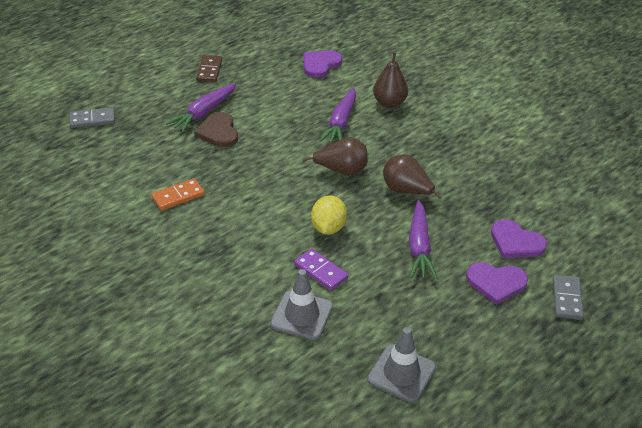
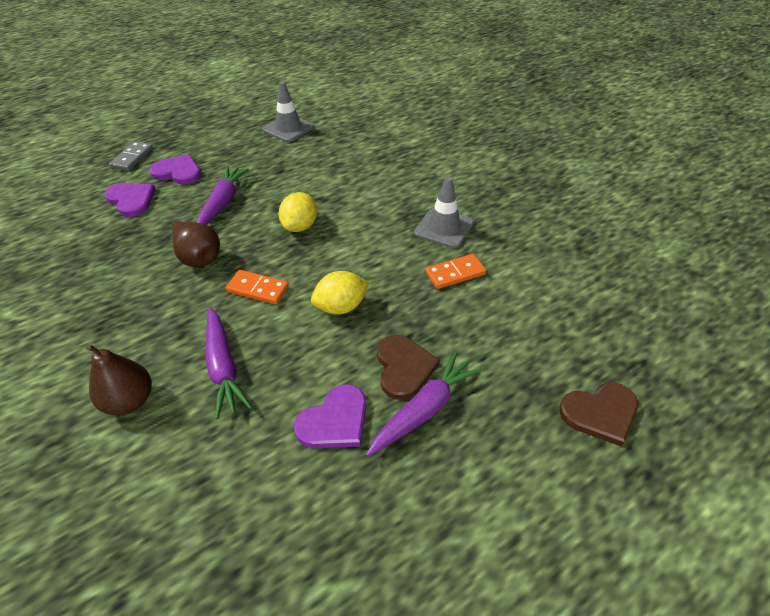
camera: 170 degrees left, 5 degrees up
(92, 119) = (600, 413): grey domino -> brown heart
(209, 70) = (412, 531): brown domino -> none
(270, 164) = (341, 307): none -> yellow lemon
(301, 315) = (348, 163): grey traffic cone -> grey traffic cone (444, 228)
(320, 64) = (192, 525): purple heart -> purple heart (334, 421)
(321, 271) = (321, 191): purple domino -> none
(341, 123) = (223, 367): purple carrot -> purple carrot turned 135 degrees clockwise
(341, 171) = (258, 289): brown pear -> orange domino

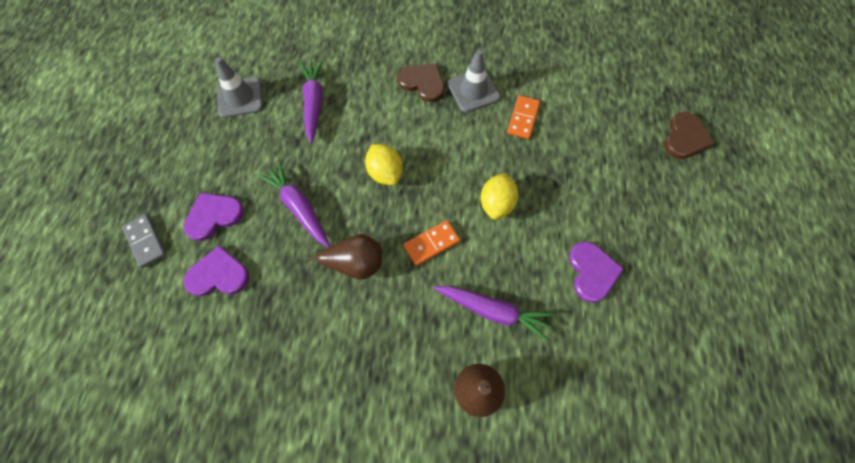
camera: 50 degrees left, 20 degrees up
(403, 367) = (579, 206): brown heart -> brown heart (423, 83)
(424, 410) = (620, 218): purple carrot -> purple carrot (314, 103)

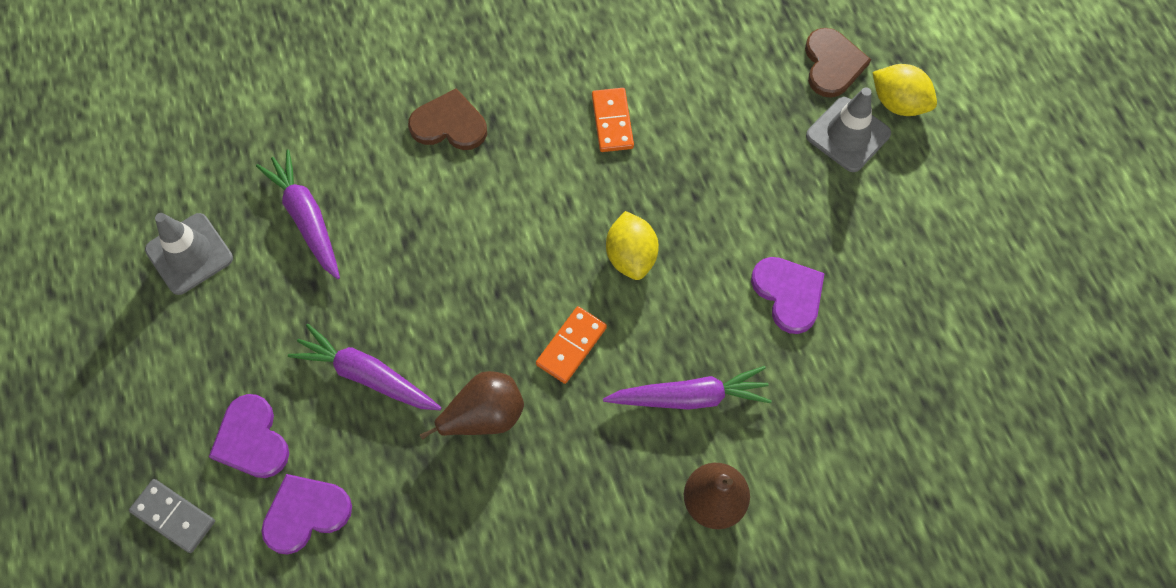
camera: 25 degrees left, 0 degrees up
(213, 216) = (251, 439): purple heart -> purple heart turned 60 degrees counterclockwise
(385, 173) = (461, 277): yellow lemon -> yellow lemon (898, 103)
(473, 91) = (526, 108): grey traffic cone -> grey traffic cone (848, 135)

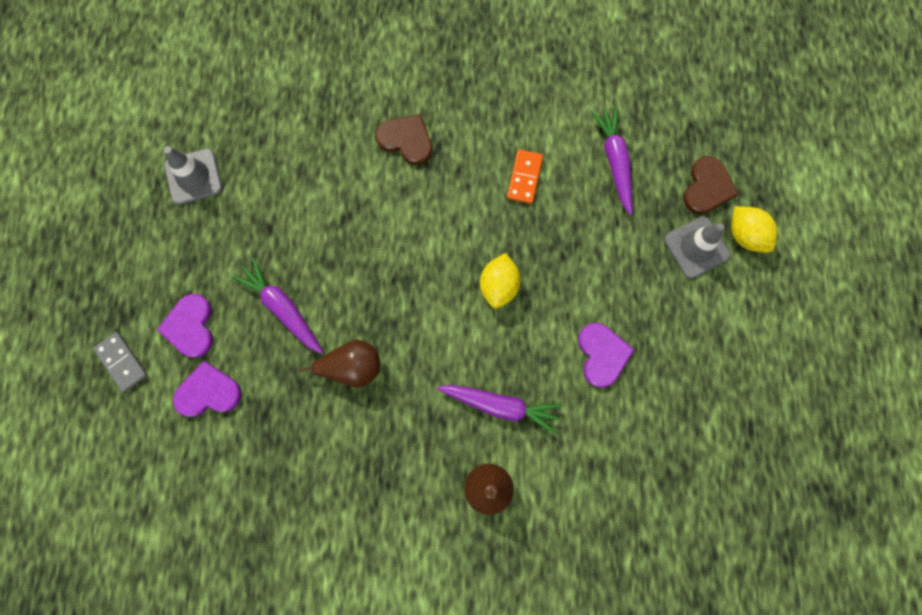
camera: 20 degrees right, 10 degrees up
(306, 218) = (281, 178): purple carrot -> purple carrot (614, 162)
(571, 346) = (431, 338): orange domino -> none

